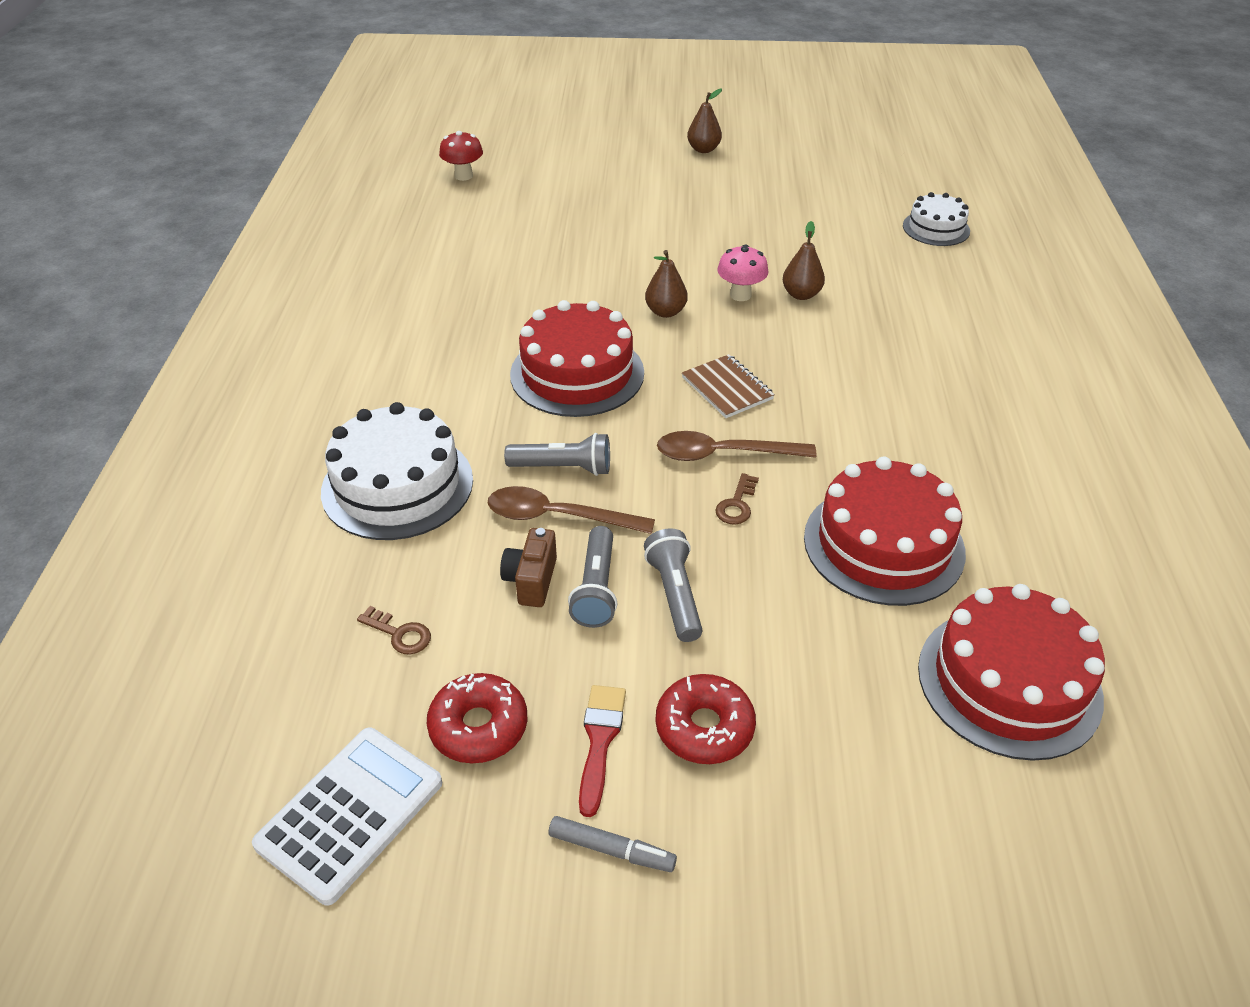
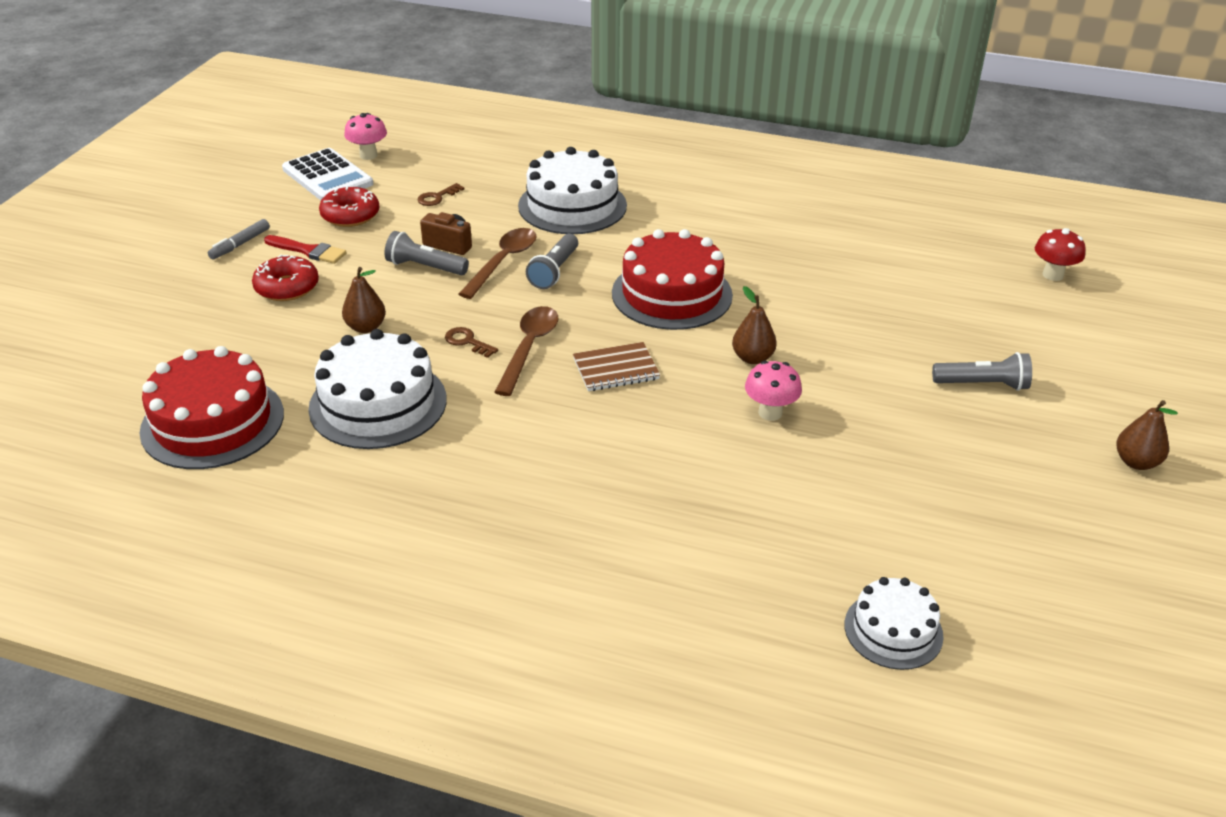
camera: 105 degrees right, 5 degrees down
(260, 779) = (368, 155): none -> pink mushroom
(675, 595) = (397, 296): grey flashlight -> grey flashlight (982, 384)
(801, 294) = (759, 457): brown pear -> brown pear (366, 327)
(883, 544) = (378, 403): red cake -> white cake

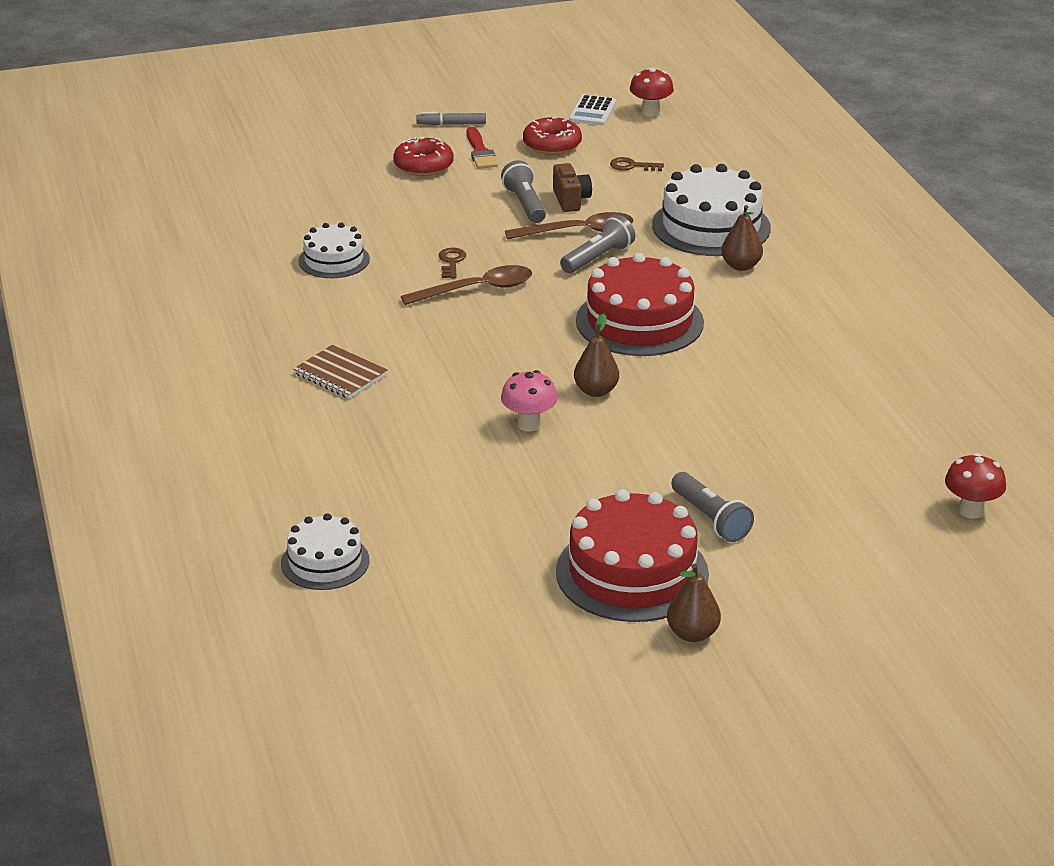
camera: 55 degrees right, 5 degrees down
(212, 422) = (242, 212): red cake -> red cake (632, 572)
(327, 177) = (592, 111): white calculator -> white calculator, size x0.63
(366, 327) = (416, 216): brown pear -> brown pear (741, 266)
(368, 155) = (650, 112): pink mushroom -> red mushroom
(378, 403) = (334, 260): white cake -> white cake, size x0.58
(554, 271) = (598, 258): grey flashlight -> grey flashlight turned 150 degrees clockwise
(616, 369) = (498, 336): brown notebook -> brown notebook (340, 374)

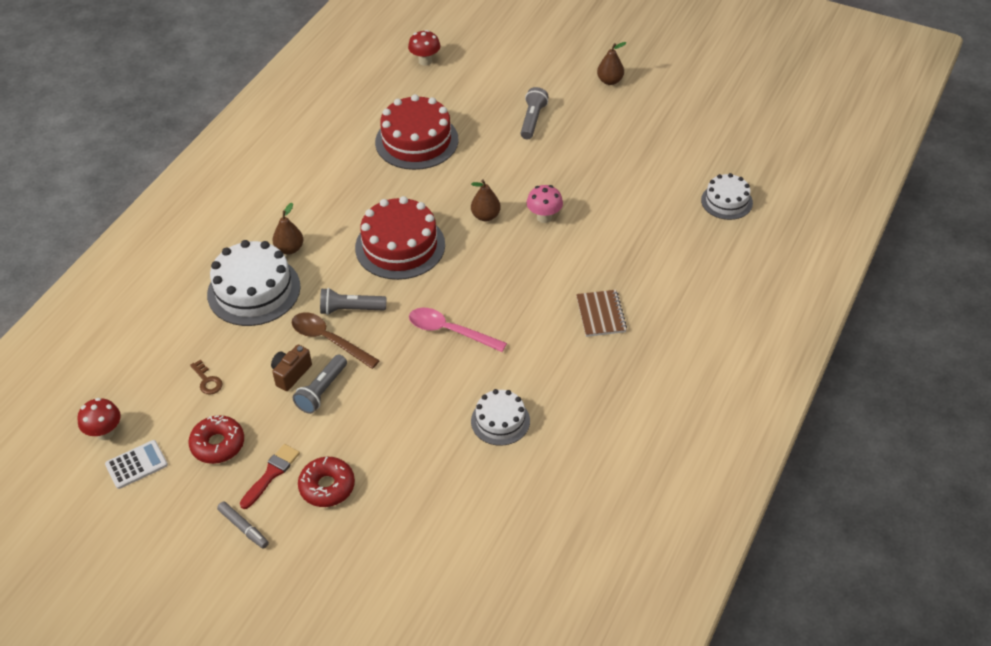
camera: 135 degrees left, 15 degrees up
(451, 262) = (434, 367): brown key -> none
(477, 289) = (450, 331): brown spoon -> pink spoon
(632, 572) = (599, 117): red cake -> red cake (416, 141)

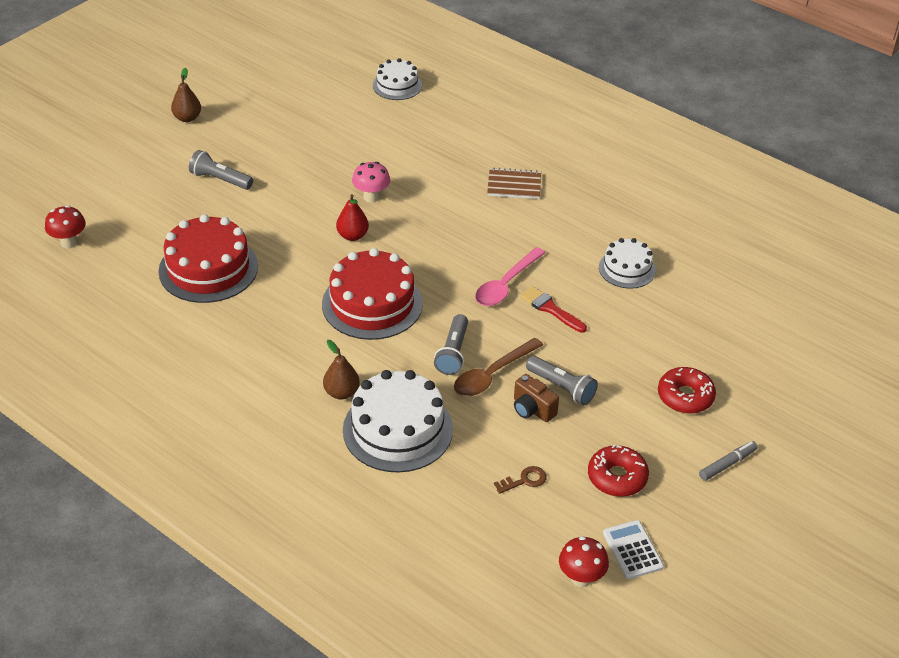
camera: 80 degrees left, 5 degrees down
(271, 474) = (663, 437): red brush -> red brush (550, 309)
(485, 216) = (352, 236): brown pear -> red pear

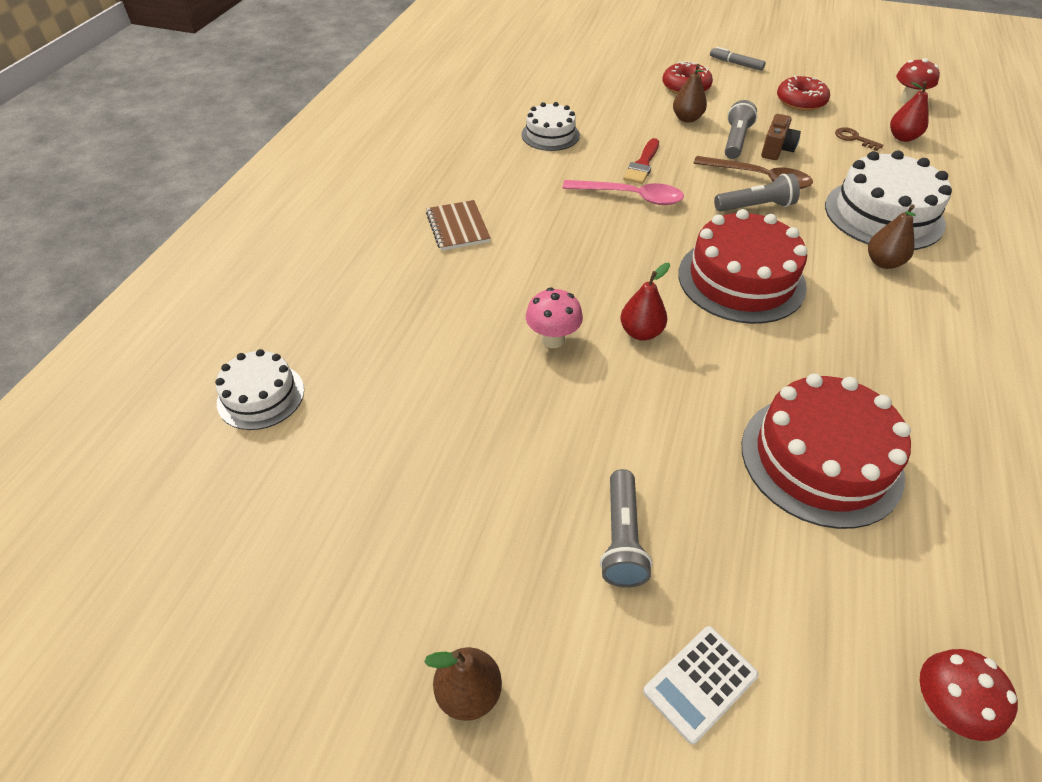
camera: 110 degrees left, 5 degrees up
(508, 522) = (902, 137): none -> red pear
(618, 370) = (687, 118): none -> brown pear
(632, 550) = (857, 86): white calculator -> white calculator (700, 683)

